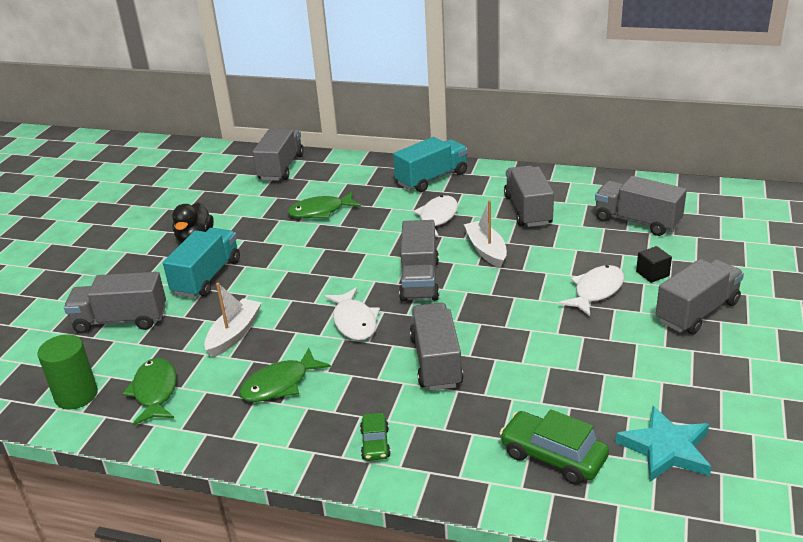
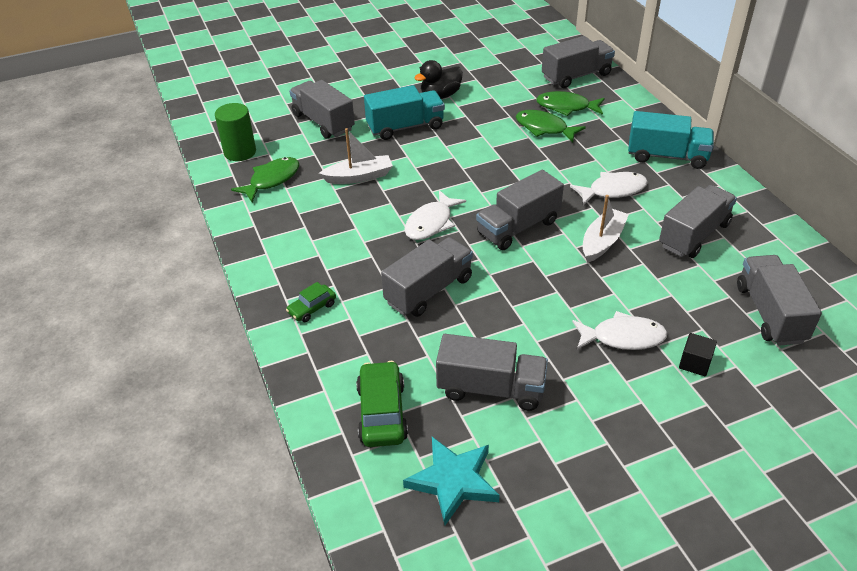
camera: 50 degrees right, 10 degrees up
(280, 384) = (329, 228): green fish -> green fish (566, 107)
(697, 312) = (670, 421): grey truck -> grey truck (491, 389)

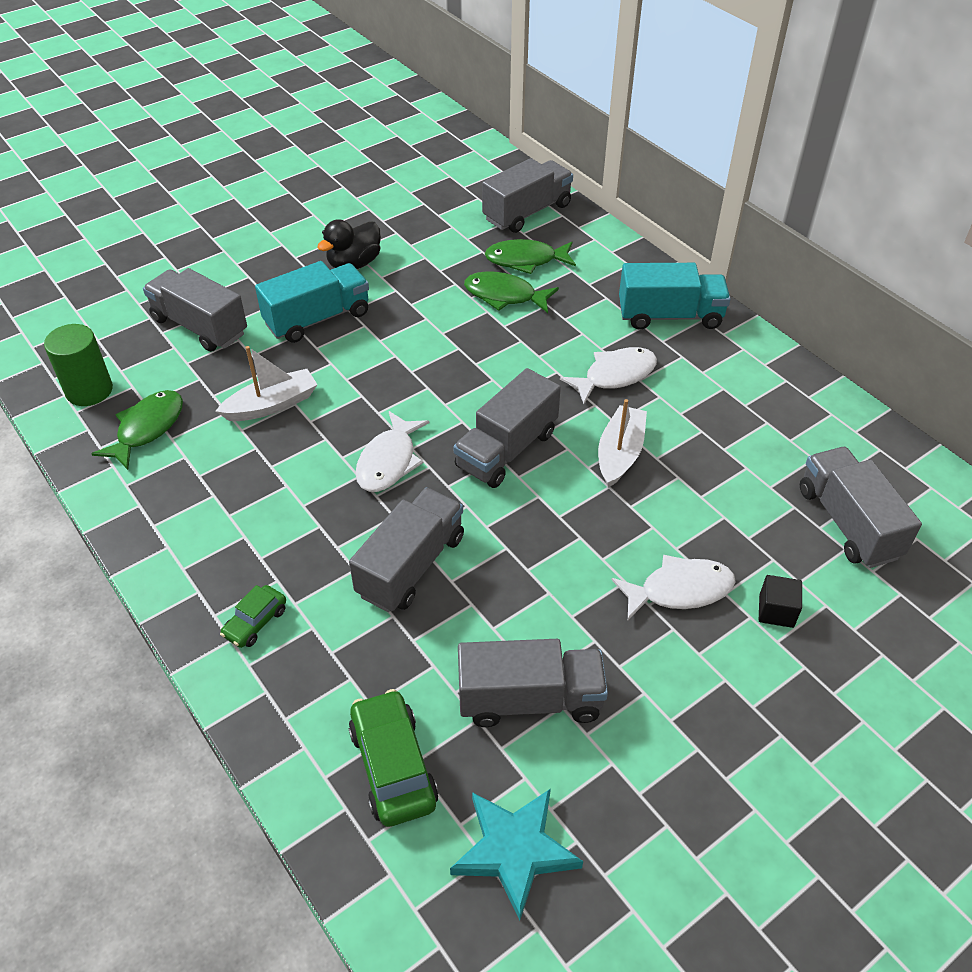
camera: 15 degrees left, 5 degrees up
(694, 235) = (730, 425): grey truck -> none

